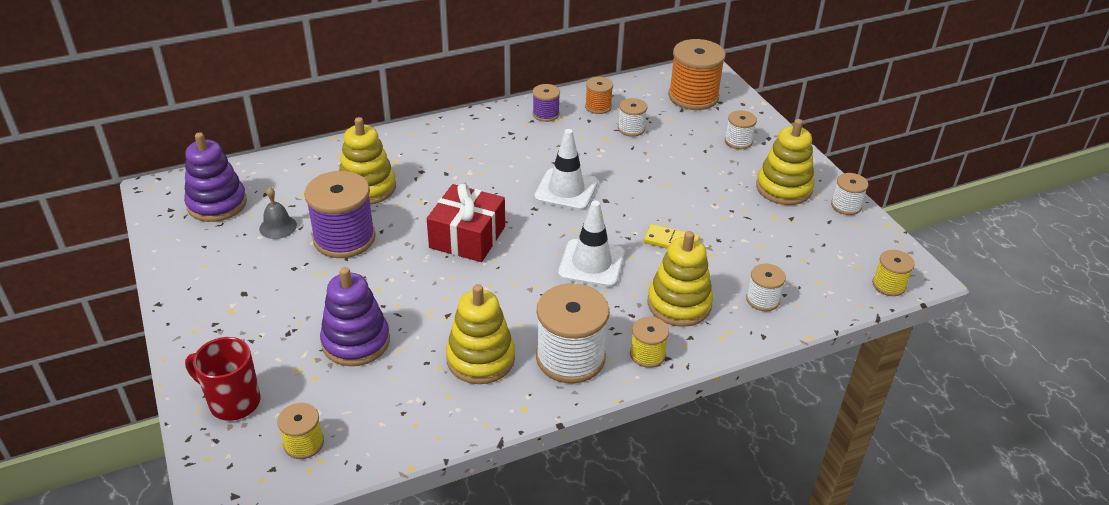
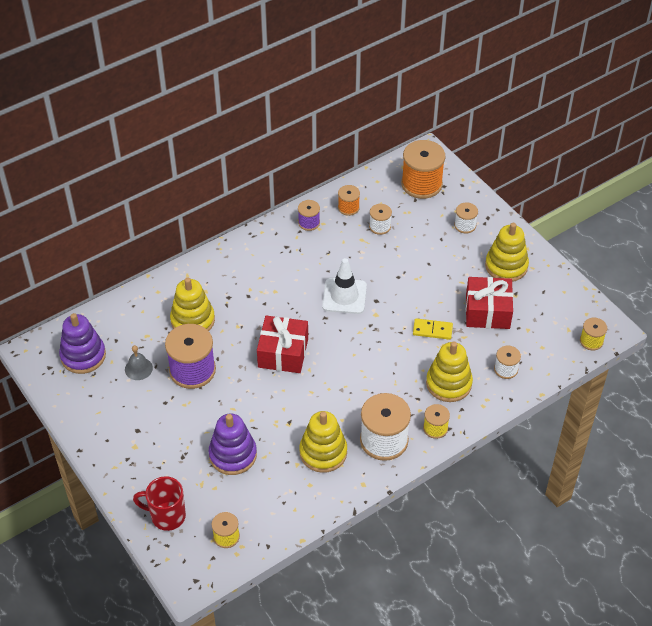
camera: 10 degrees left, 10 degrees up
(591, 263) = (379, 360): white traffic cone -> none
(749, 232) = (487, 311): none -> red gift
(846, 206) = (554, 275): white spool -> none

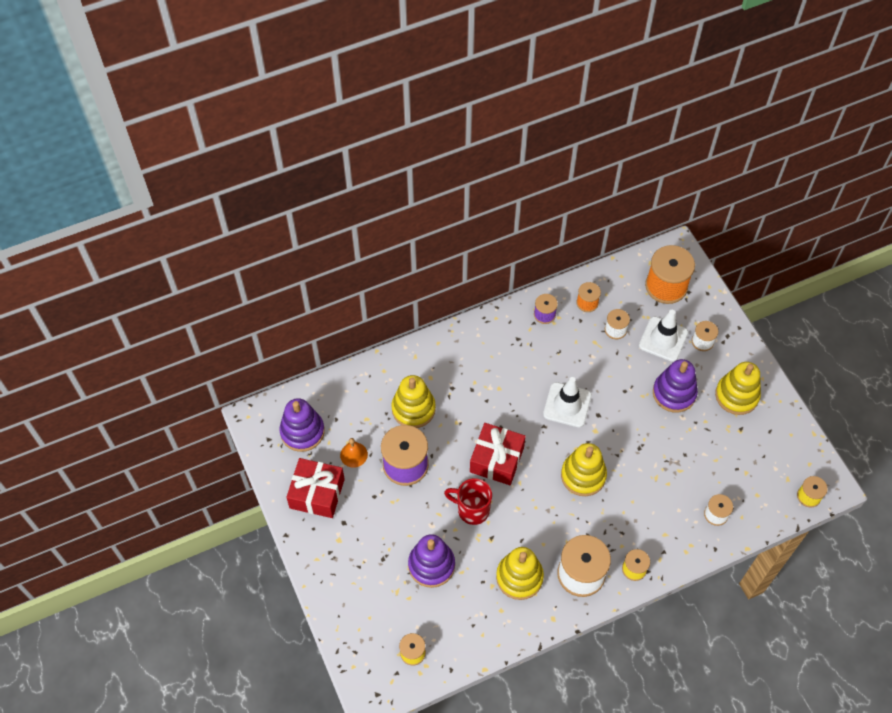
camera: 10 degrees right, 10 degrees up
(138, 368) = (353, 454): grey bell -> orange bell
(167, 516) = (359, 621): red mug -> red mug (472, 510)
(427, 228) = (663, 339): none -> white traffic cone
(432, 330) = (649, 458): yellow domino -> none
(446, 272) = (674, 393): none -> purple stacking toy
(448, 383) = (655, 521): yellow stacking toy -> yellow stacking toy (583, 475)
(487, 311) = (708, 445): red gift -> red gift (317, 493)

